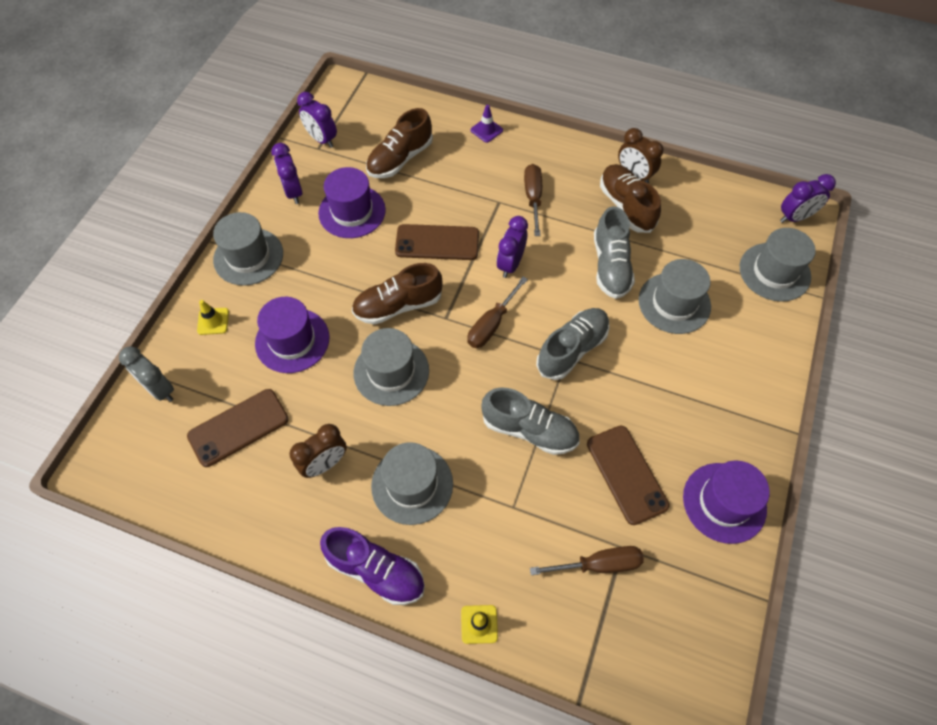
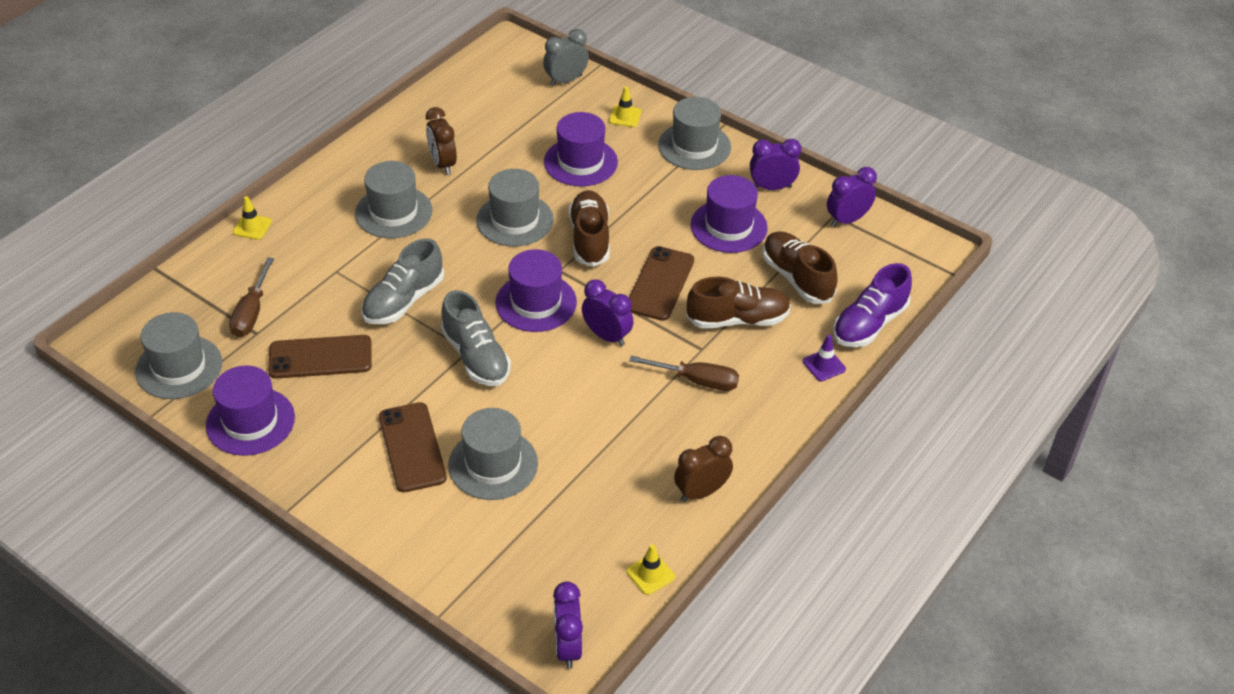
camera: 105 degrees right, 15 degrees down
(238, 427) = (505, 120): brown phone -> brown phone (412, 447)
(376, 570) = (332, 178): purple shoe -> purple shoe (869, 324)
(492, 324) = (536, 302): brown screwdriver -> purple hat
(610, 266) = (569, 422): grey shoe -> none
(626, 206) = (653, 467): brown shoe -> brown shoe (737, 319)
(715, 188) = (650, 574): none -> yellow traffic cone
(774, 272) = (492, 583): grey hat -> grey hat (179, 367)

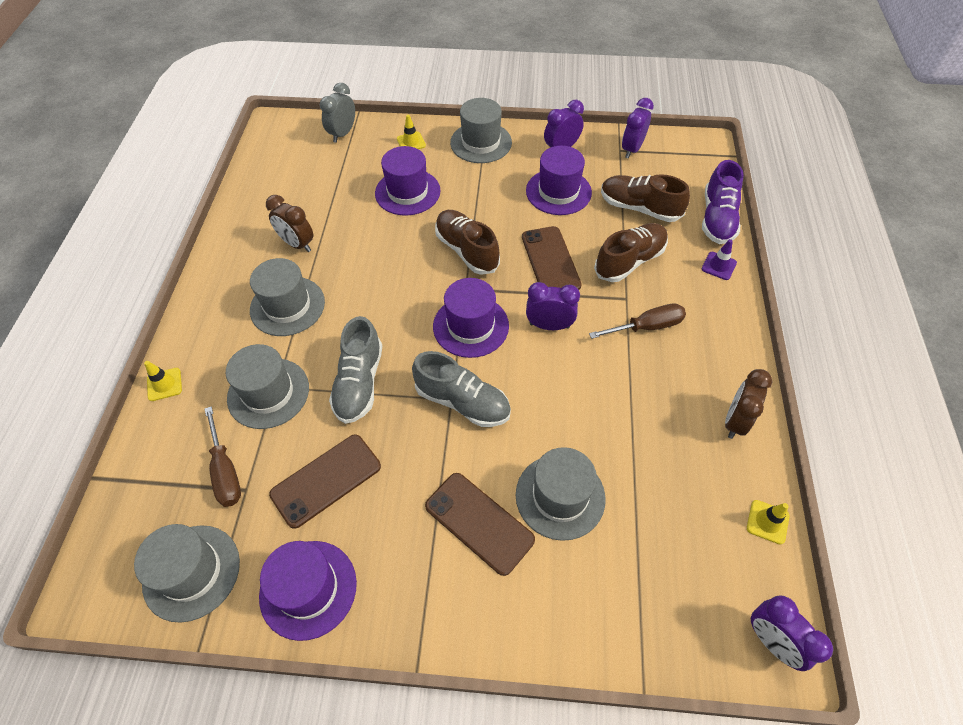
camera: 30 degrees left, 10 degrees up
(515, 220) = (395, 263): grey hat -> grey hat (268, 393)

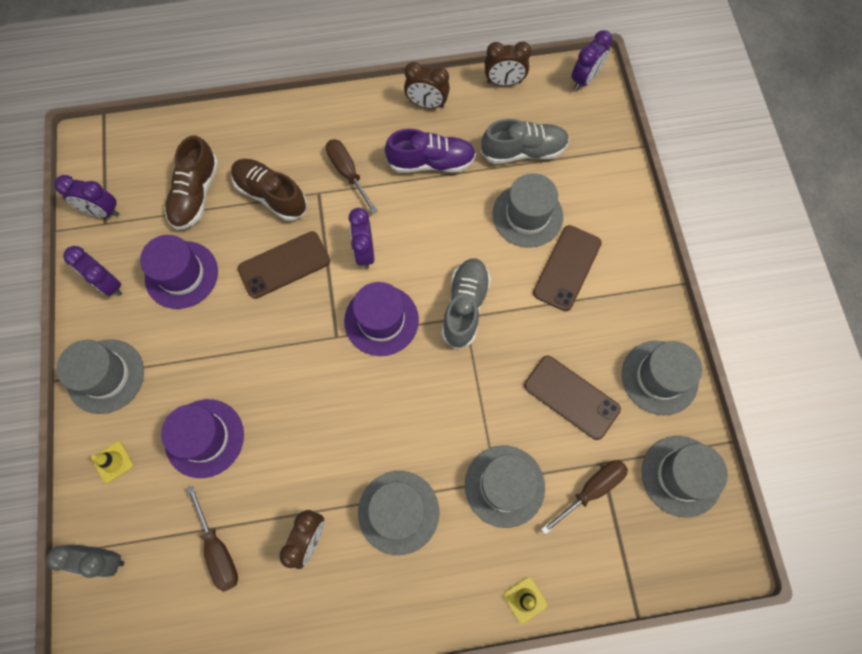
camera: 105 degrees left, 15 degrees up
(308, 589) = (659, 377): purple hat -> grey hat
(318, 191) = (218, 549): none -> brown screwdriver
(359, 383) = (470, 403): grey shoe -> grey shoe (523, 151)
(467, 250) = (284, 348): brown shoe -> none
(717, 219) = (200, 126): purple shoe -> purple shoe (431, 162)
(718, 266) = (263, 122): purple traffic cone -> none
(767, 522) = (504, 82): yellow traffic cone -> brown clock

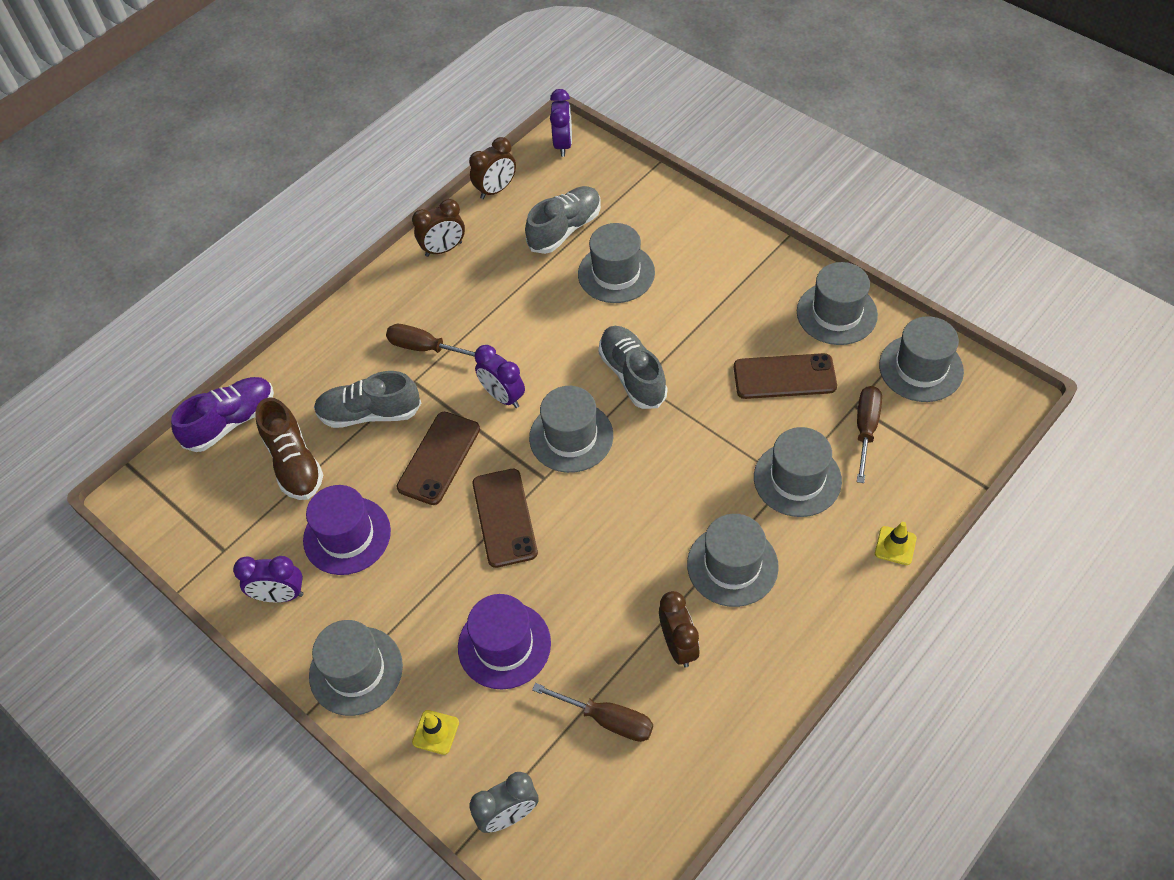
camera: 35 degrees left, 15 degrees down
(102, 211) = (211, 542): purple clock -> none
(271, 195) = (369, 413): brown shoe -> grey shoe
(381, 320) = (571, 437): purple hat -> grey hat
(431, 162) = (493, 290): purple shoe -> purple shoe (231, 422)
(567, 268) = (687, 288): brown phone -> brown phone (504, 518)

